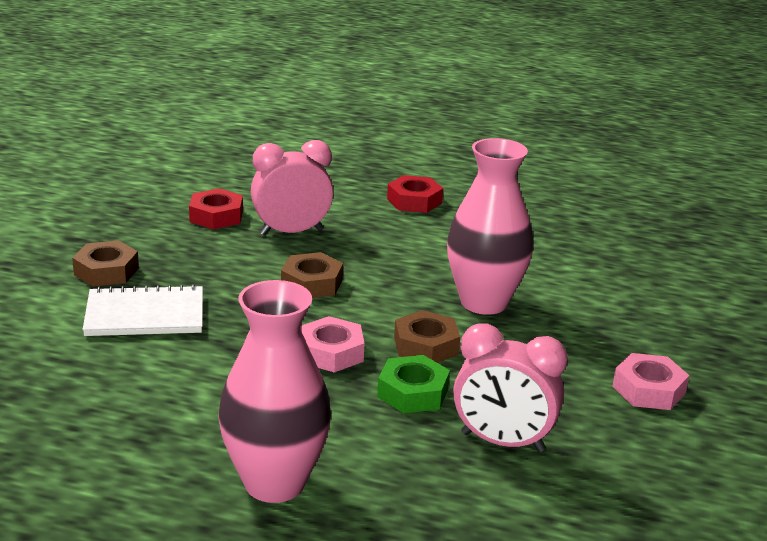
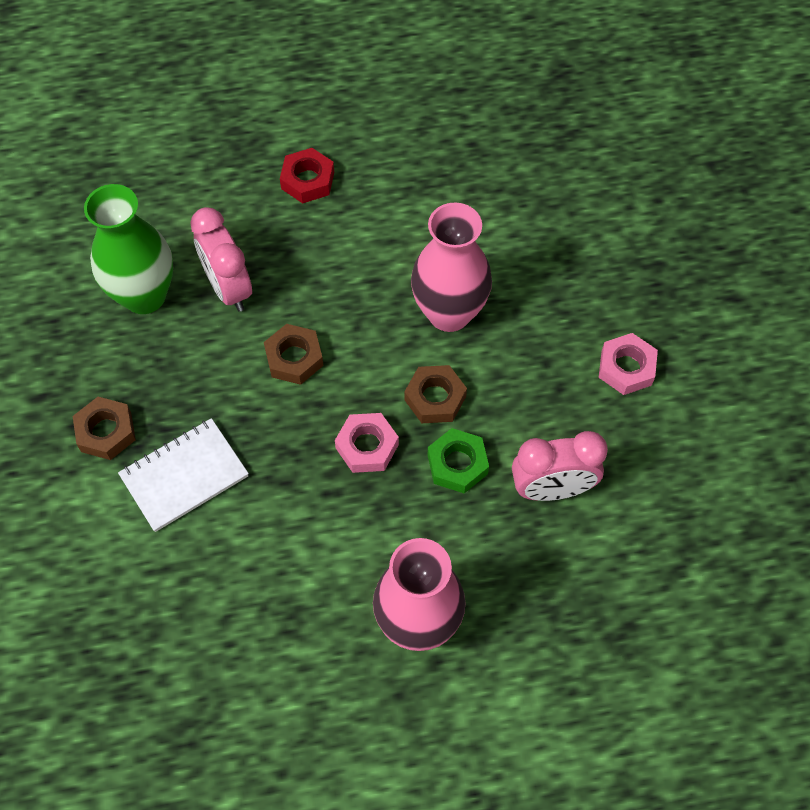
camera: 25 degrees left, 35 degrees up
(216, 216) = (144, 296): red nut -> green vase
(291, 232) = (228, 288): pink clock -> pink clock turned 75 degrees counterclockwise

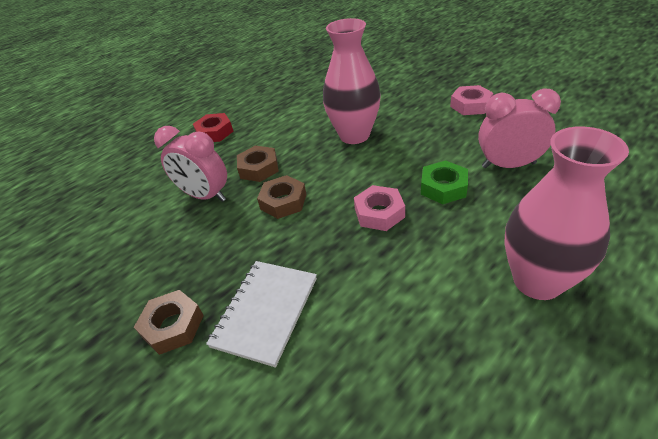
camera: 30 degrees left, 20 degrees down
(144, 296) = (145, 231): green vase -> none
(435, 398) = (391, 169): brown nut -> brown nut (259, 168)
(552, 489) = (508, 165): pink clock -> pink clock turned 135 degrees counterclockwise

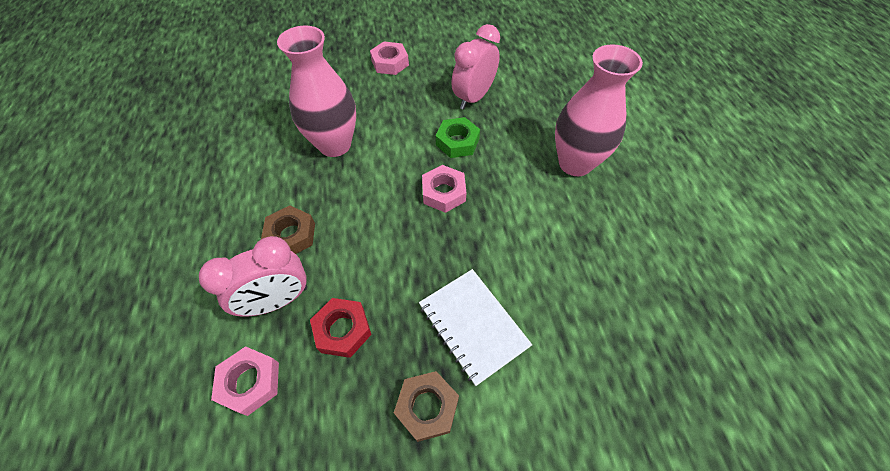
camera: 60 degrees left, 15 degrees up
(141, 223) = (250, 382): none -> pink nut
(214, 132) = (176, 239): red nut -> red nut (342, 330)
(283, 201) = (361, 243): brown nut -> none

